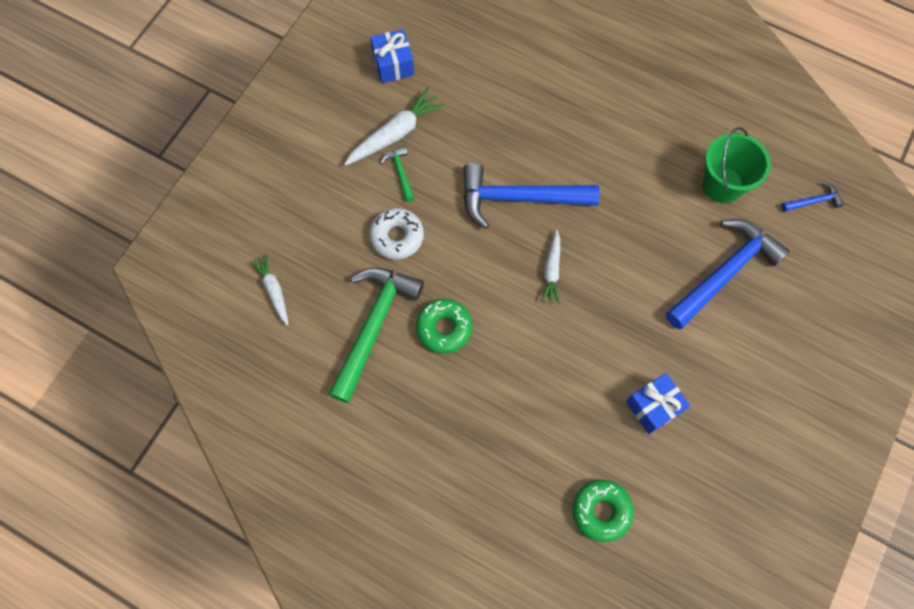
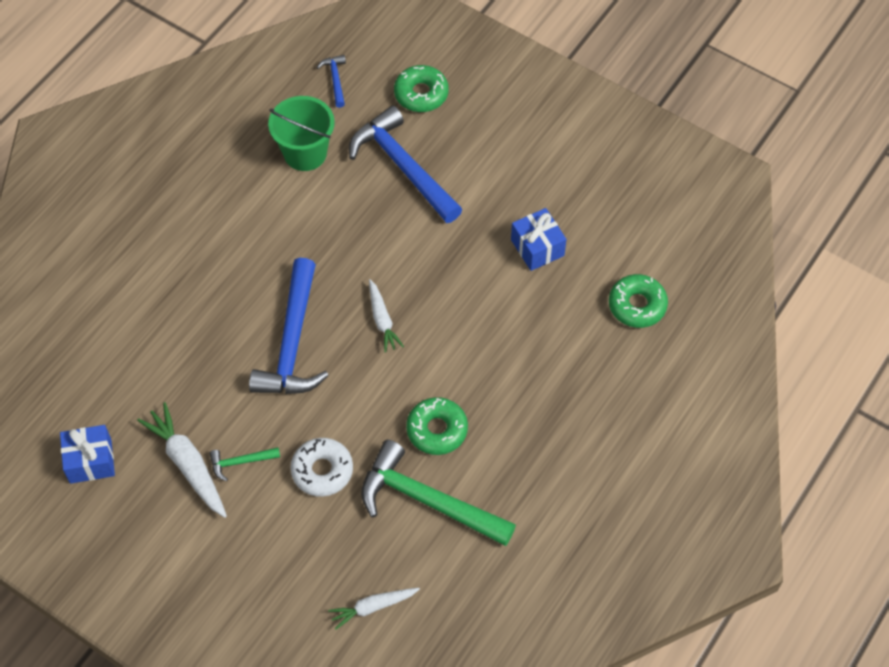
camera: 85 degrees left, 10 degrees down
(552, 270) = (382, 320): white carrot -> white carrot turned 60 degrees clockwise
(815, 281) = (421, 94): none -> green donut

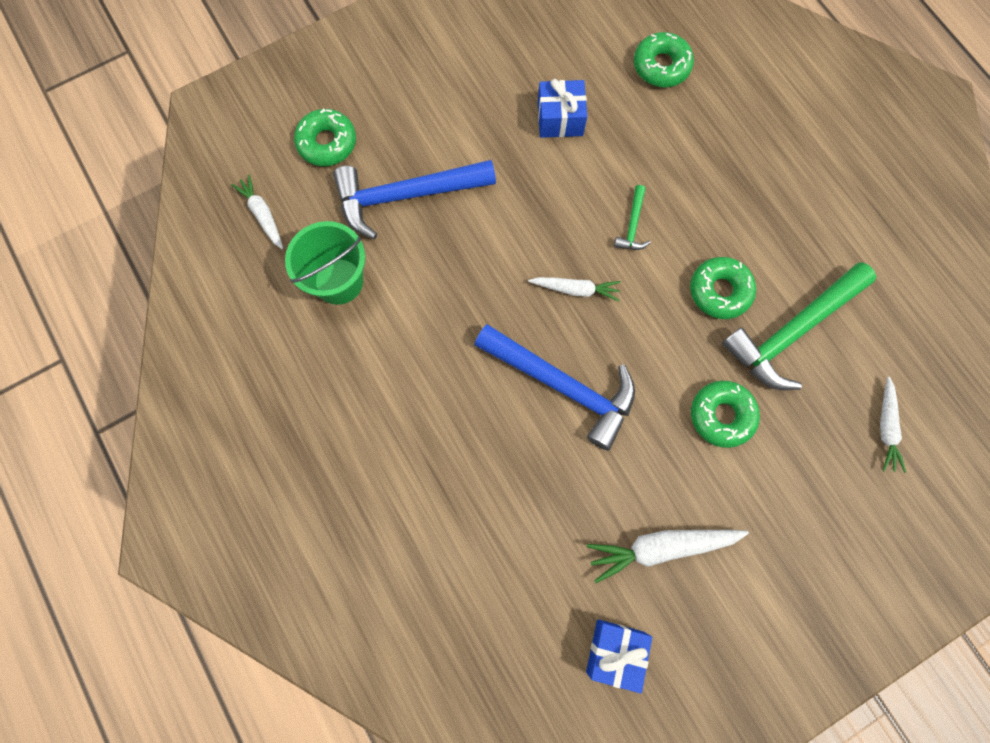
camera: 65 degrees left, 15 degrees up
(240, 462) = (680, 492): green hammer -> green hammer (632, 225)
(322, 471) = (721, 415): white donut -> green donut
(335, 79) = (262, 215): blue hammer -> white carrot

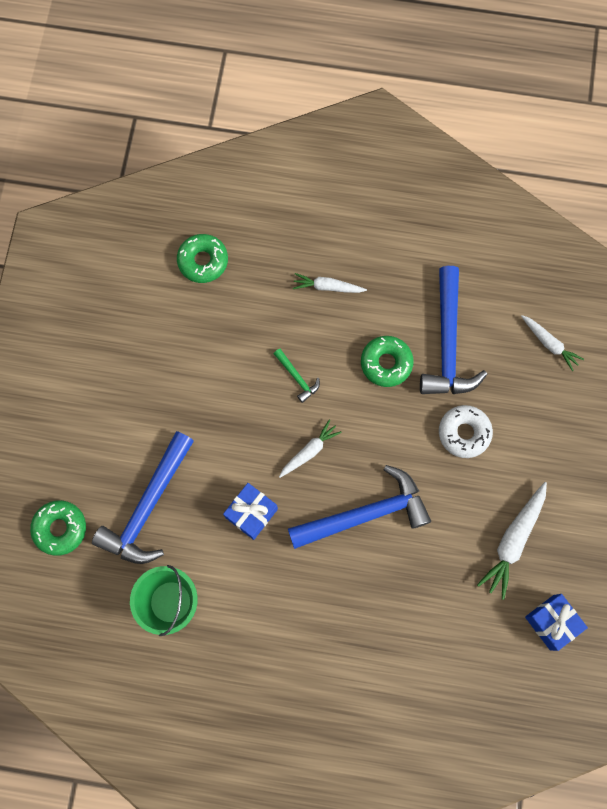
camera: 50 degrees left, 0 degrees up
(262, 215) = (75, 616): white carrot -> white carrot (327, 287)
(560, 119) = (182, 358): blue gift -> blue gift (251, 513)
(721, 415) = (464, 433): green donut -> white donut
(792, 332) = (448, 344): green hammer -> blue hammer

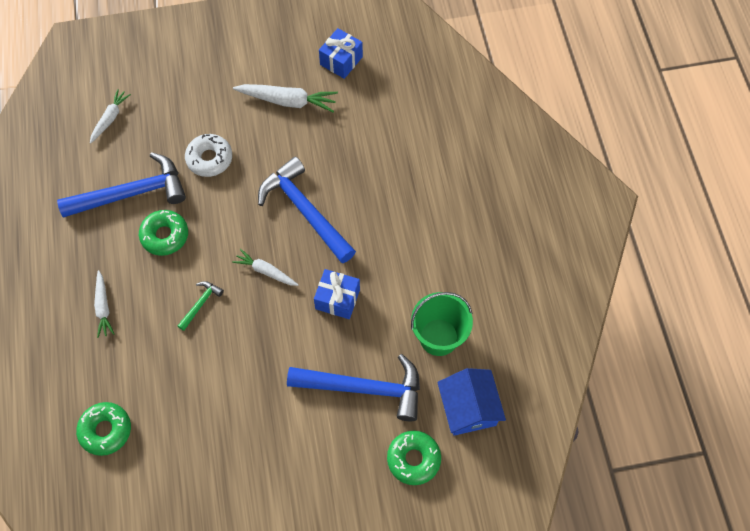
camera: 110 degrees left, 10 degrees down
(86, 602) = (468, 408): none -> blue house

